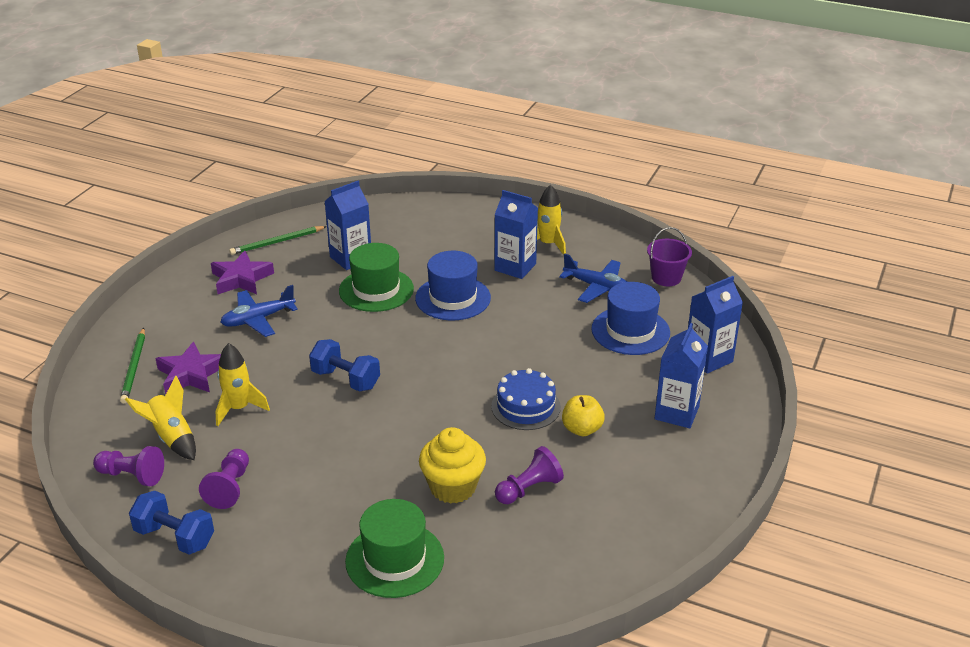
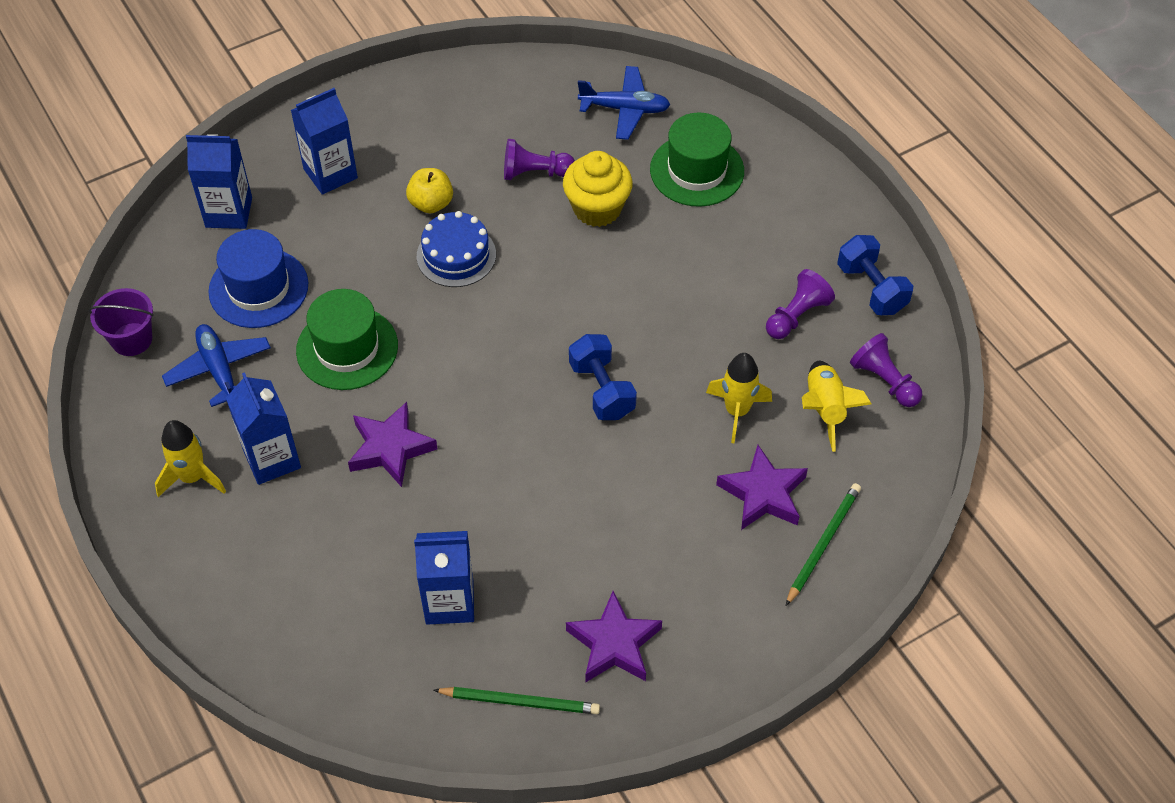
camera: 145 degrees left, 20 degrees up
(258, 319) = (638, 546): blue plane -> blue plane (625, 109)
(376, 290) = (465, 517): green hat -> green hat (347, 348)
(453, 298) = (390, 448): blue hat -> purple star

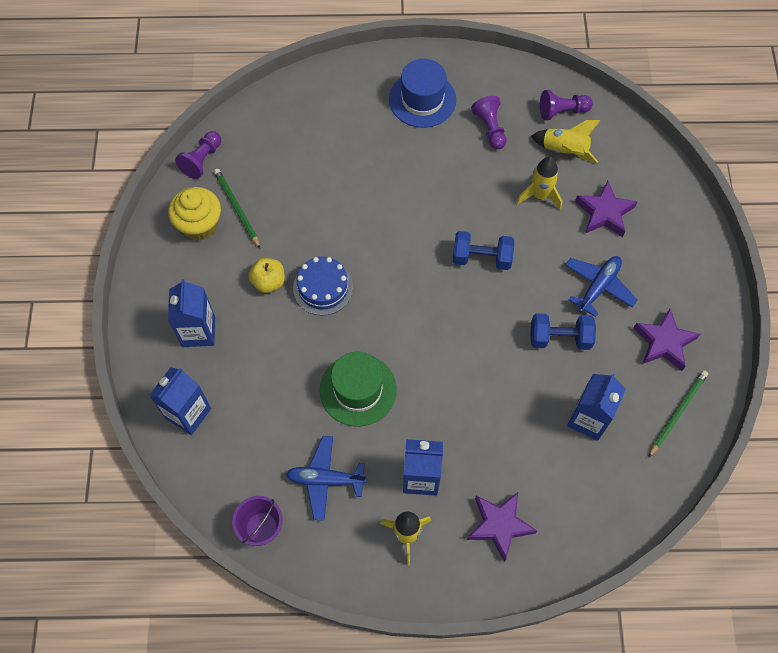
camera: 60 degrees left, 10 degrees up
(258, 288) = (270, 423): blue hat -> blue hat (422, 99)
(390, 448) = (455, 400): purple star -> purple star (499, 525)
(535, 173) = (285, 209): purple pawn -> purple pawn (202, 160)
(597, 208) = (339, 189): yellow cupcake -> yellow cupcake (199, 225)
(625, 109) = (267, 132): blue plane -> blue plane (598, 287)
(697, 170) = (345, 120): green hat -> none
(823, 543) = (653, 201): green pencil -> green pencil (237, 208)
(871, 288) = (494, 81): blue dumbbell -> blue dumbbell (559, 338)

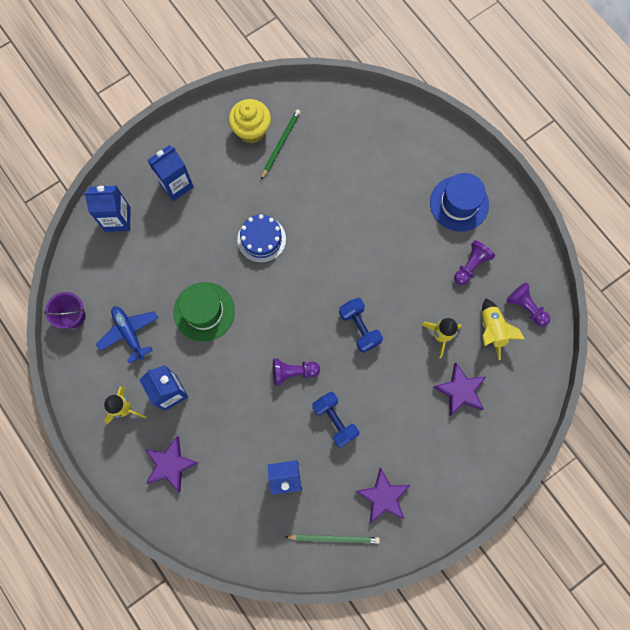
camera: 55 degrees right, 10 degrees up
(202, 160) = (300, 96): purple pawn -> purple pawn (293, 372)
(268, 282) = (241, 202): yellow apple -> none
(598, 287) = (395, 423): blue plane -> none

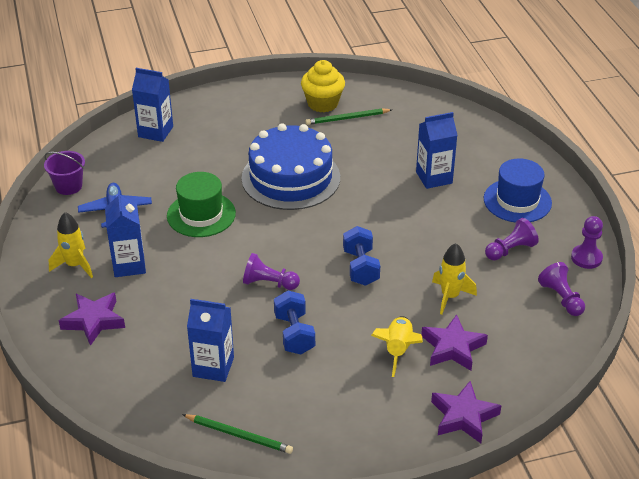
camera: 20 degrees right, 35 degrees down
(176, 185) = (227, 122): blue carton -> blue carton (434, 177)
(261, 239) = (291, 178): blue cake -> blue cake, size x1.83
(280, 144) = (347, 118): green pencil -> green pencil turned 150 degrees counterclockwise
(383, 496) = (316, 414): purple star -> purple star (463, 416)
(492, 330) = (513, 307): yellow rocket -> yellow rocket (398, 350)
(532, 254) = (586, 258): none -> purple pawn

